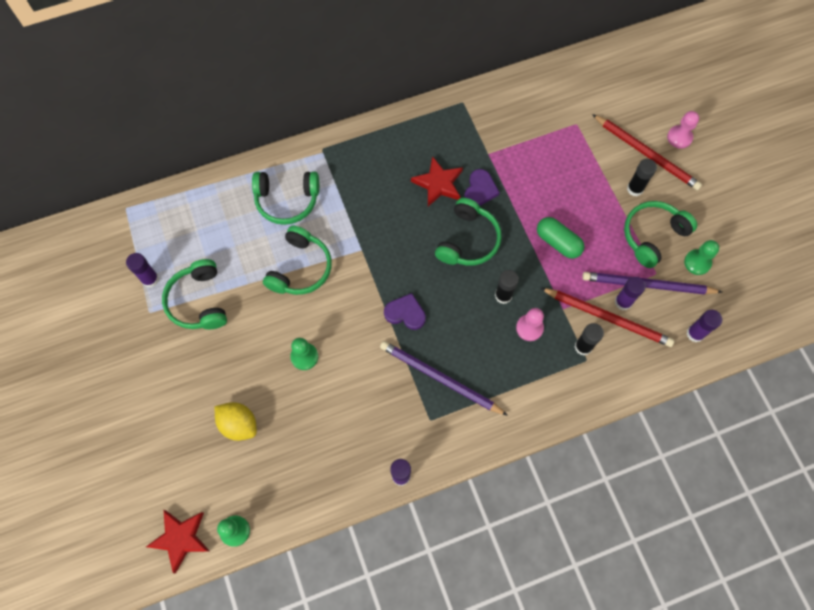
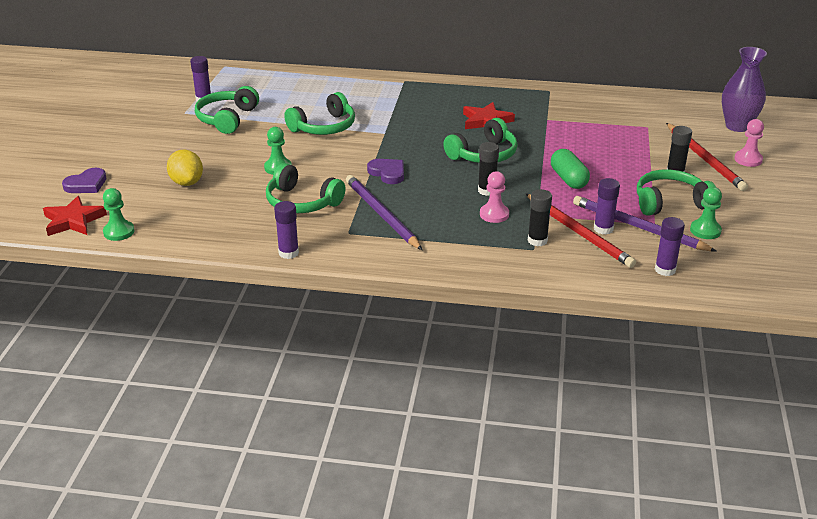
camera: 30 degrees right, 35 degrees down
(287, 200) = (349, 95): green headphones -> green headphones (302, 202)
(480, 190) = (521, 134): purple heart -> purple heart (86, 184)
(647, 86) = (737, 126): none -> purple vase

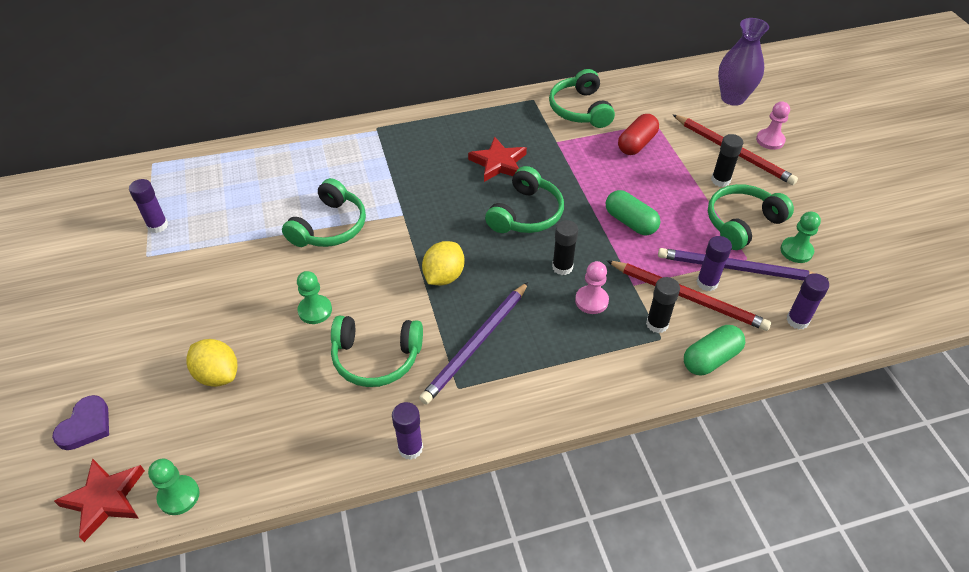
camera: 25 degrees left, 15 degrees up
(227, 119) = (206, 249): green headphones -> green headphones (580, 109)
(381, 214) = (476, 344): purple pencil -> purple pencil turned 90 degrees counterclockwise
(388, 173) = (444, 276): purple heart -> yellow lemon
(565, 271) = (710, 359): none -> green capsule
(618, 135) = (636, 144): none -> red capsule

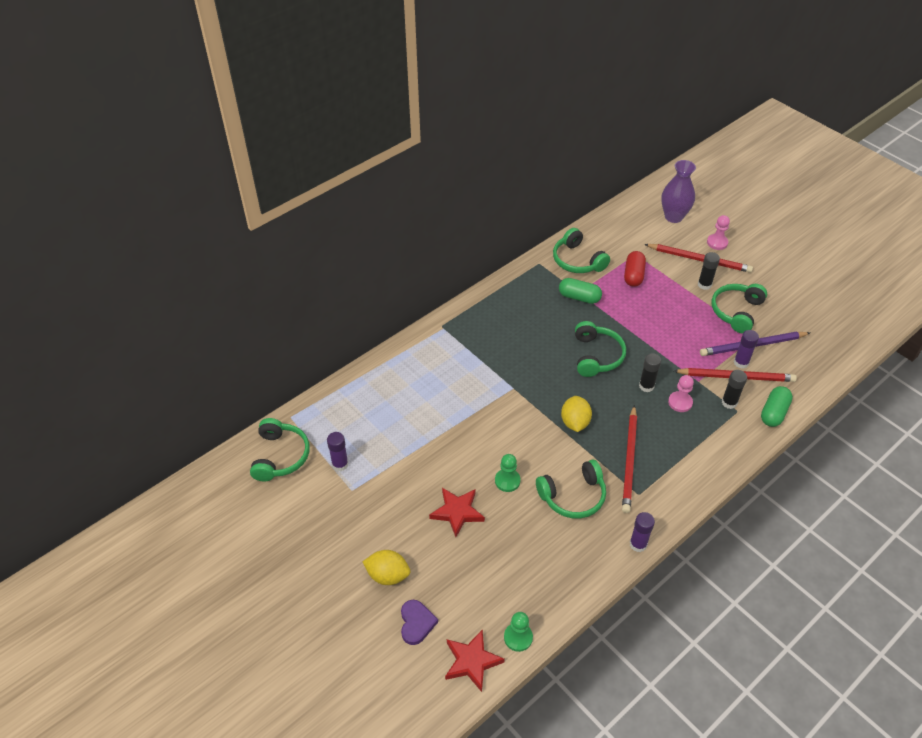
camera: 25 degrees left, 0 degrees up
(217, 375) = (477, 551): yellow lemon -> yellow lemon (388, 575)
(330, 227) = (469, 416): green headphones -> green headphones (280, 456)
(476, 344) = (629, 461): purple pencil -> red pencil
(498, 163) = (550, 323): red star -> red star (457, 512)
(630, 222) = (667, 337): green capsule -> green capsule (579, 297)
(796, 251) = (780, 320): green pawn -> none
(797, 320) = (807, 367): purple glue stick -> none

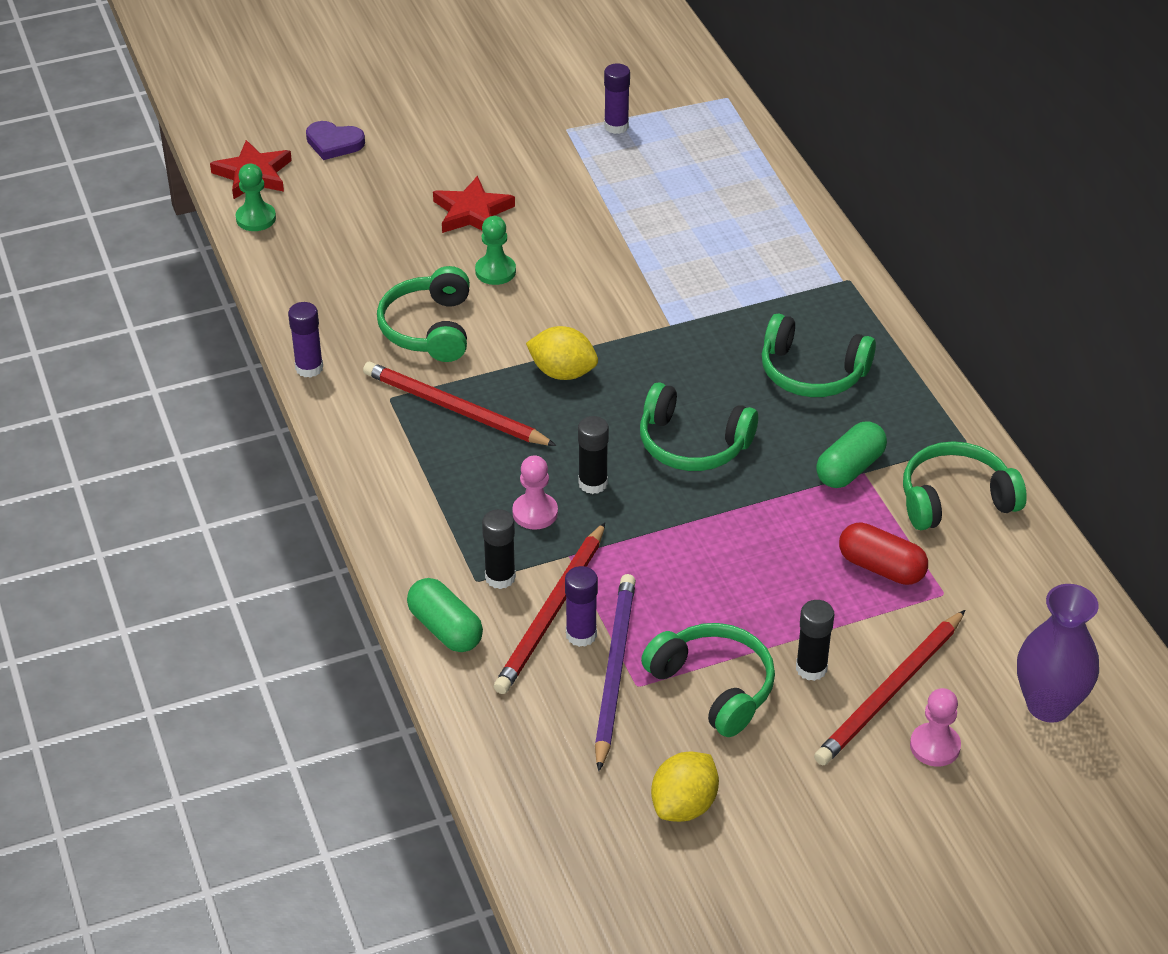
camera: 110 degrees right, 5 degrees down
(280, 456) = (660, 79): green headphones -> green headphones (812, 372)
(388, 575) = (415, 134): yellow lemon -> yellow lemon (684, 805)

